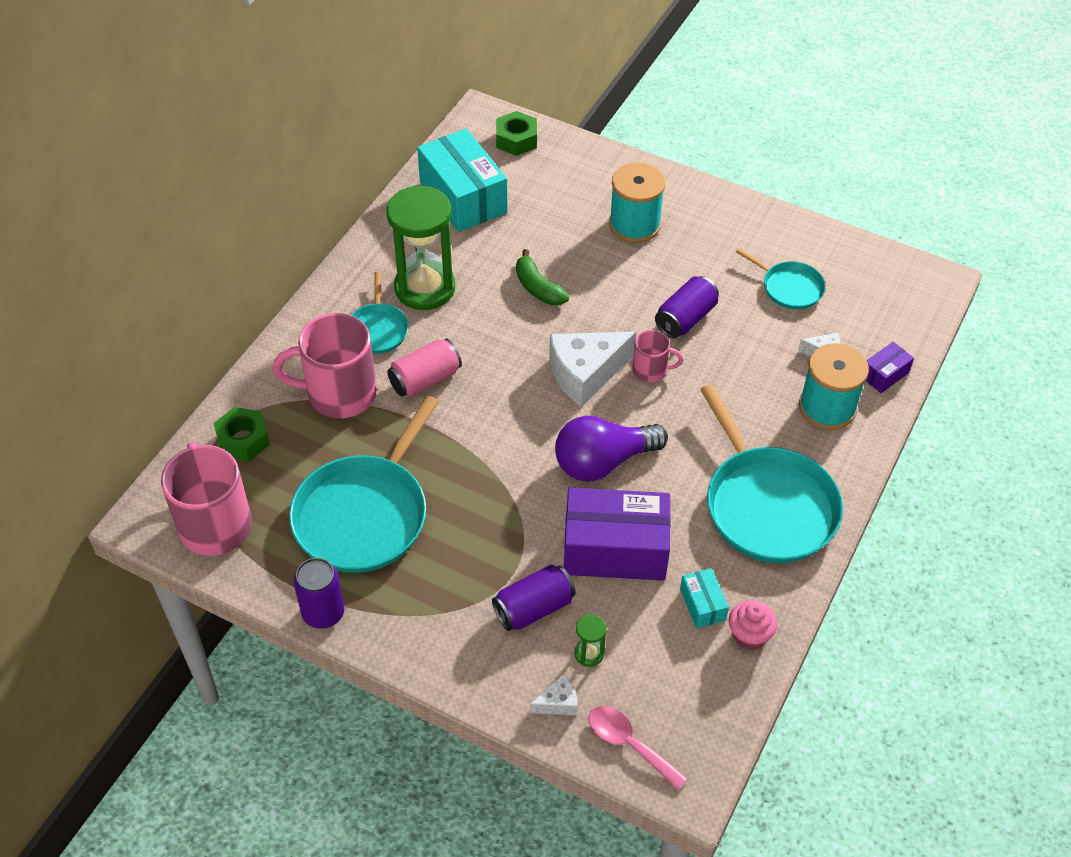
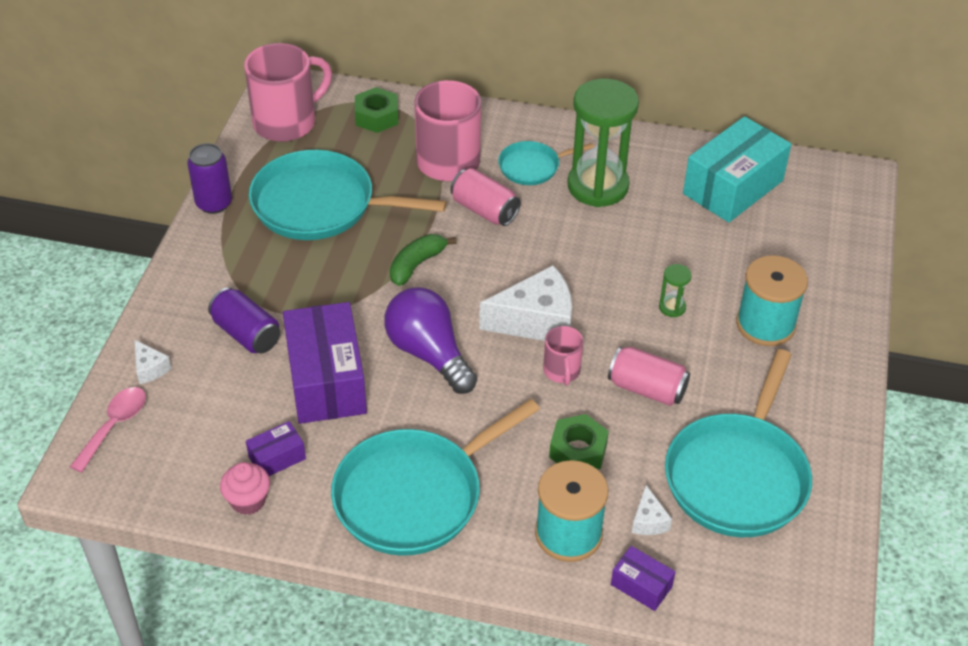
camera: 75 degrees right, 5 degrees down
(516, 140) = (839, 209): green nut -> green nut (578, 451)
(538, 288) = (636, 265): green banana -> green banana (416, 265)
(585, 374) = (536, 321): white cheese -> white cheese turned 120 degrees clockwise
(589, 653) = (205, 381): green hourglass -> green hourglass (672, 307)
(685, 318) = (647, 389): purple can -> pink can
(702, 604) = (277, 458): turquoise box -> purple box
(789, 287) = (738, 476): turquoise pan -> turquoise pan, size x1.95

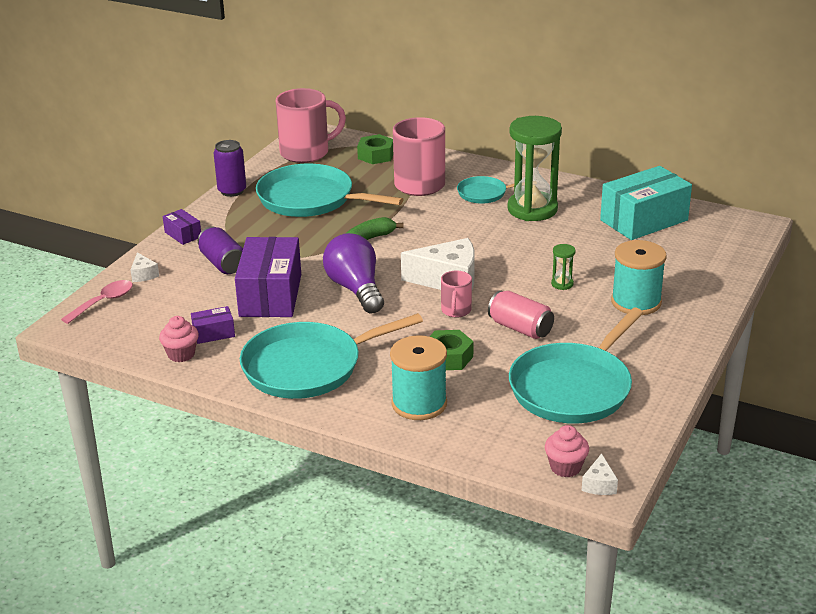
camera: 15 degrees right, 15 degrees down
(484, 210) = (436, 214): pink can -> none
(641, 585) = (464, 441): purple box -> purple box (183, 235)
(648, 521) = (487, 404): white cheese -> white cheese (599, 484)
(769, 606) = (565, 467): none -> pink cupcake

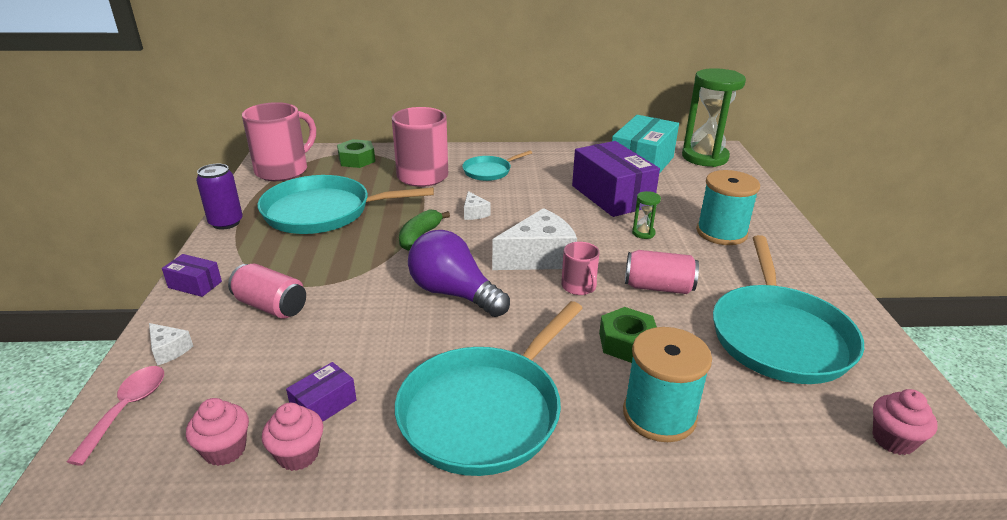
camera: 30 degrees left, 0 degrees up
(144, 339) = (225, 450): none -> pink cupcake
(223, 263) = (271, 306): purple can -> pink can
(270, 295) = (361, 329): purple box -> purple box (612, 196)
(532, 209) = (544, 175): green hourglass -> green hourglass (704, 157)
(599, 484) = (949, 449): white cheese -> white cheese (474, 213)

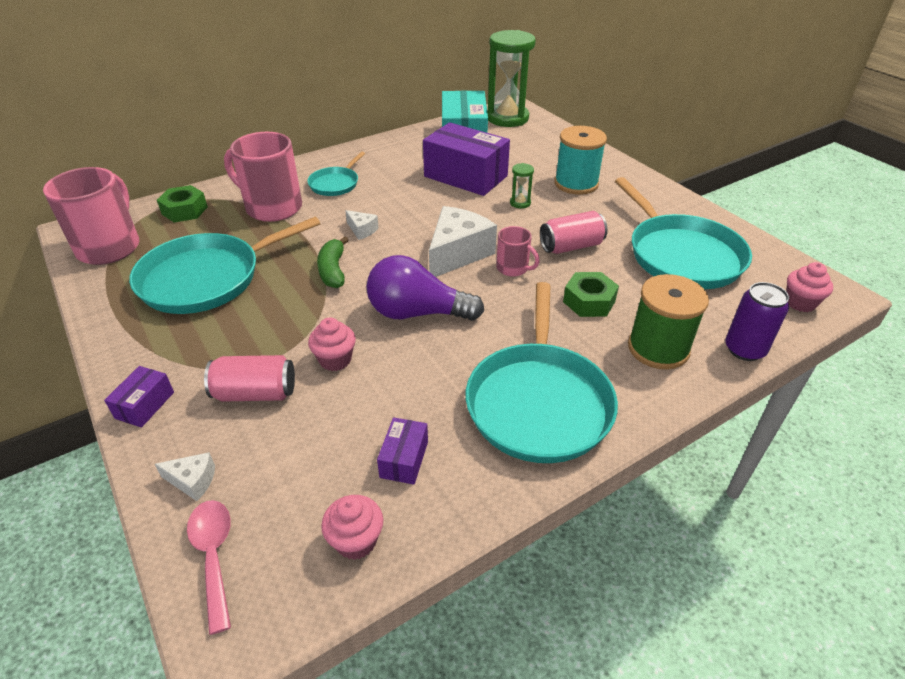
camera: 30 degrees left, 10 degrees up
(195, 284) = (145, 405): purple box -> purple box turned 60 degrees counterclockwise
(226, 223) = (105, 327): purple can -> purple can (744, 349)
(298, 455) = (426, 511): pink cupcake -> pink cupcake (335, 360)
(659, 415) = (658, 348): turquoise spool -> green spool

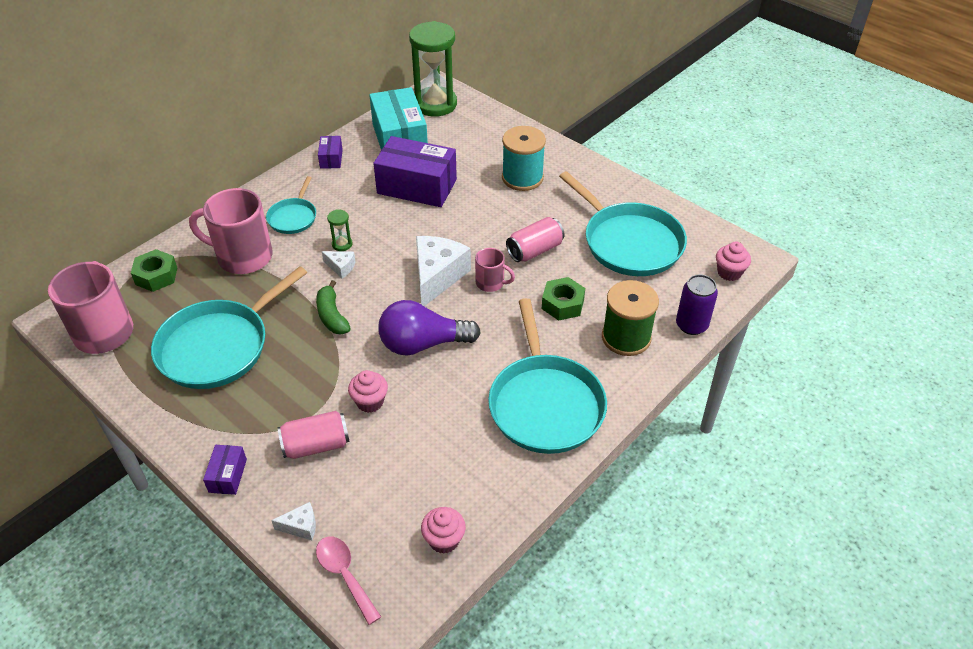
camera: 15 degrees left, 5 degrees up
(404, 459) = (457, 472): purple box -> purple box (331, 159)
(520, 203) = (477, 209): green hourglass -> green hourglass (342, 244)

